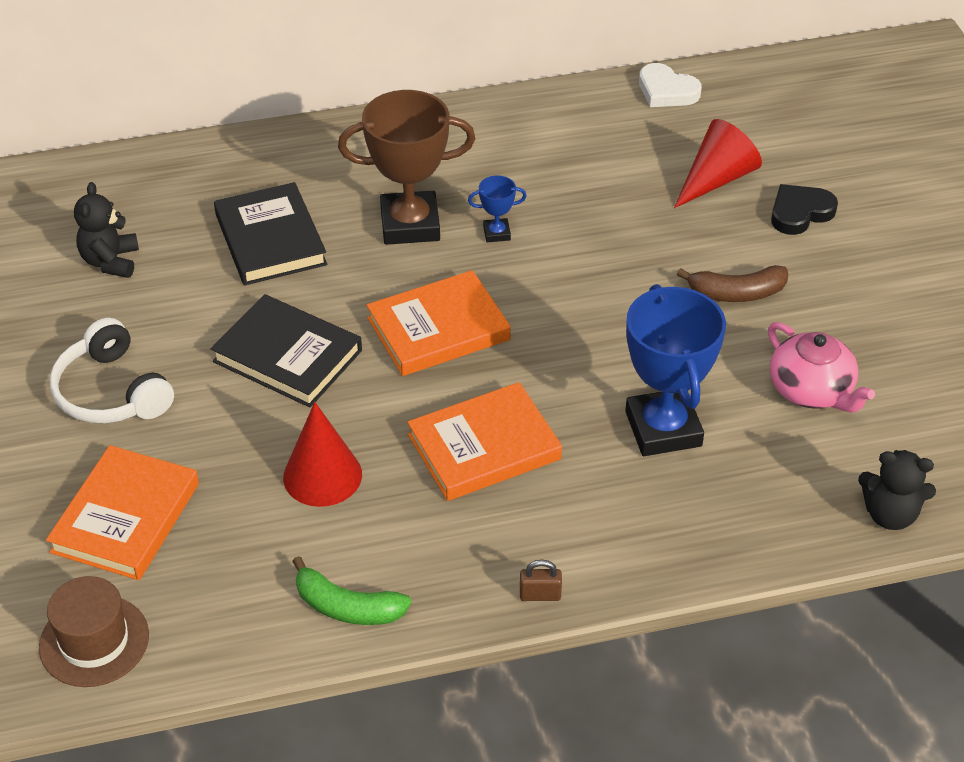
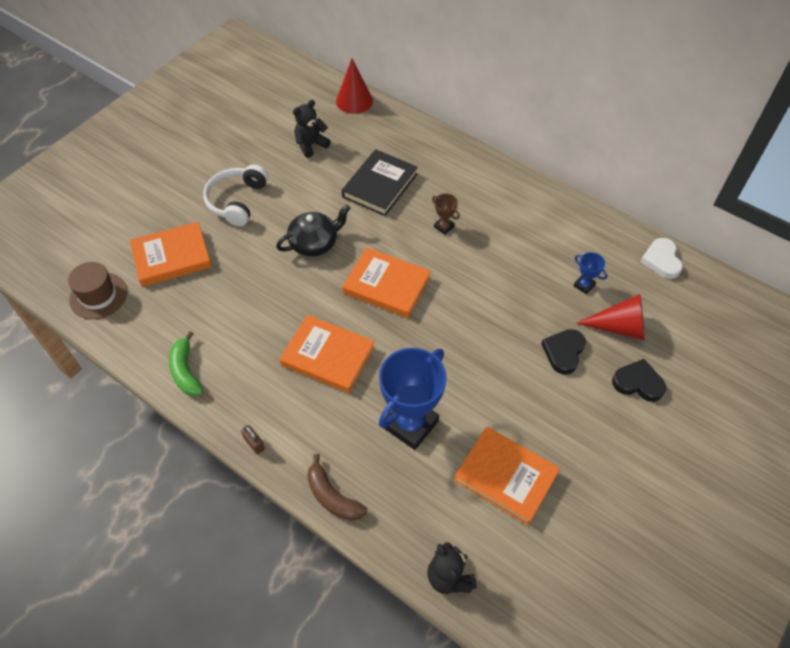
camera: 50 degrees right, 10 degrees up
(287, 356) = (314, 243): black book -> black teapot
(322, 475) = (255, 307): red cone -> red cone (354, 101)
(410, 224) = (444, 226): brown trophy -> brown trophy, size x0.44
(496, 233) = (474, 263): blue trophy -> blue trophy (584, 285)
(702, 242) = (563, 352): none -> black heart
(737, 293) = (542, 393): brown banana -> brown banana (332, 496)
(811, 390) = (505, 477): pink teapot -> orange book

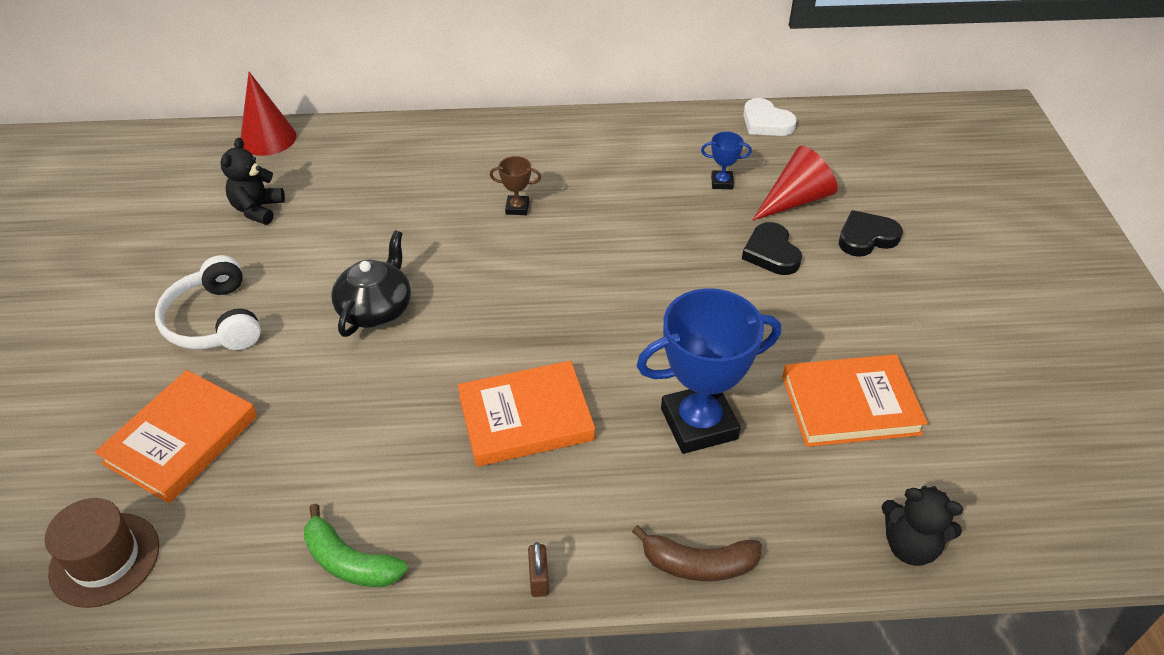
camera: 40 degrees left, 10 degrees down
(254, 444) = (539, 579): brown padlock -> brown padlock turned 75 degrees clockwise
(380, 185) = (395, 207): black book -> none
(386, 285) = (515, 301): orange book -> none
(410, 424) = (698, 423): blue trophy -> blue trophy turned 75 degrees clockwise

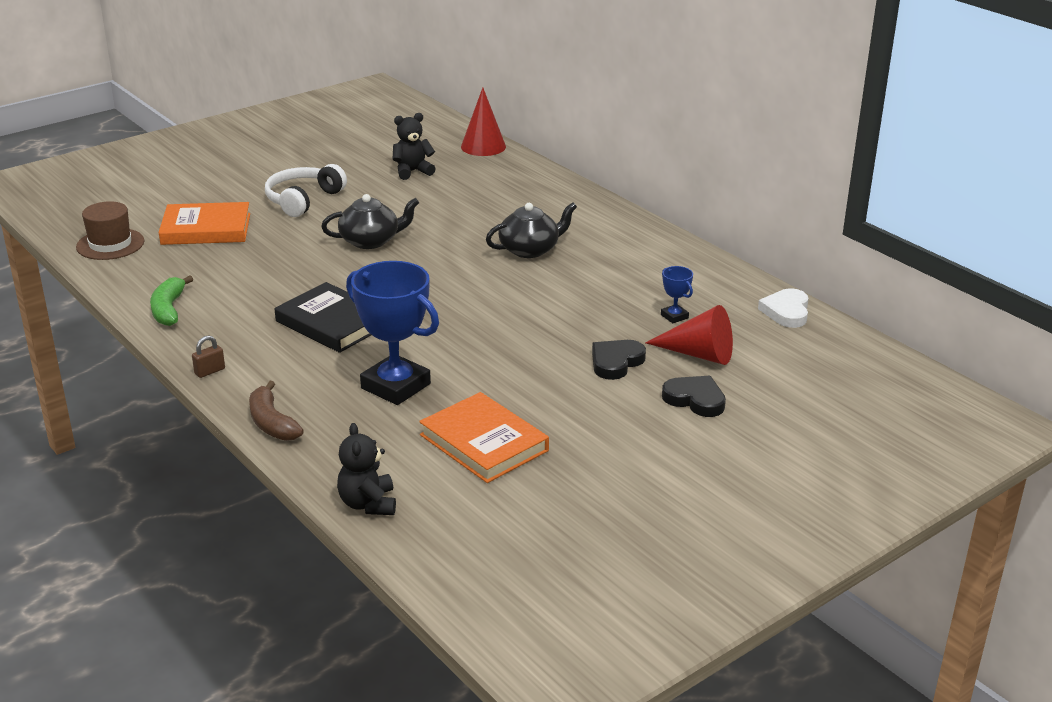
camera: 55 degrees right, 15 degrees down
(517, 208) = (530, 250): brown trophy -> black teapot
(525, 418) = (333, 323): orange book -> black book

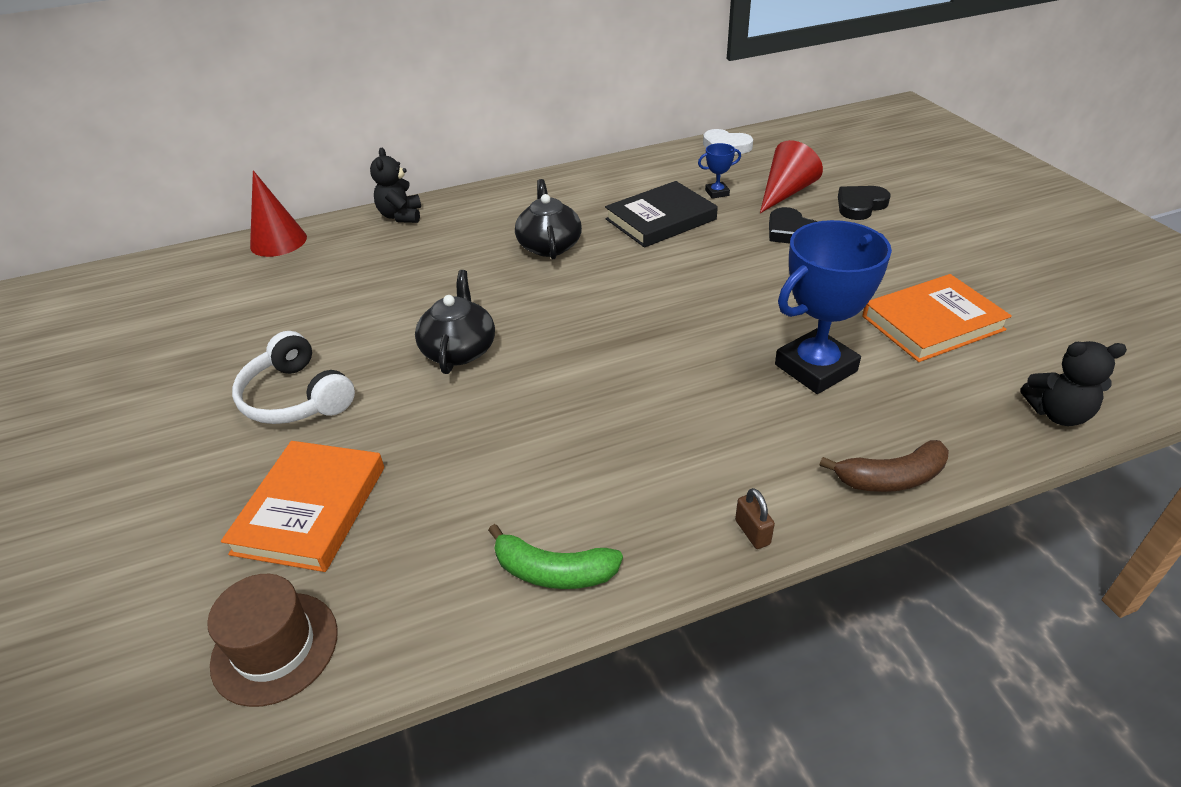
camera: 70 degrees left, 10 degrees up
(333, 323) = (656, 402): black book -> black book (660, 219)
(412, 171) = (296, 297): black teddy bear -> black teddy bear (401, 216)

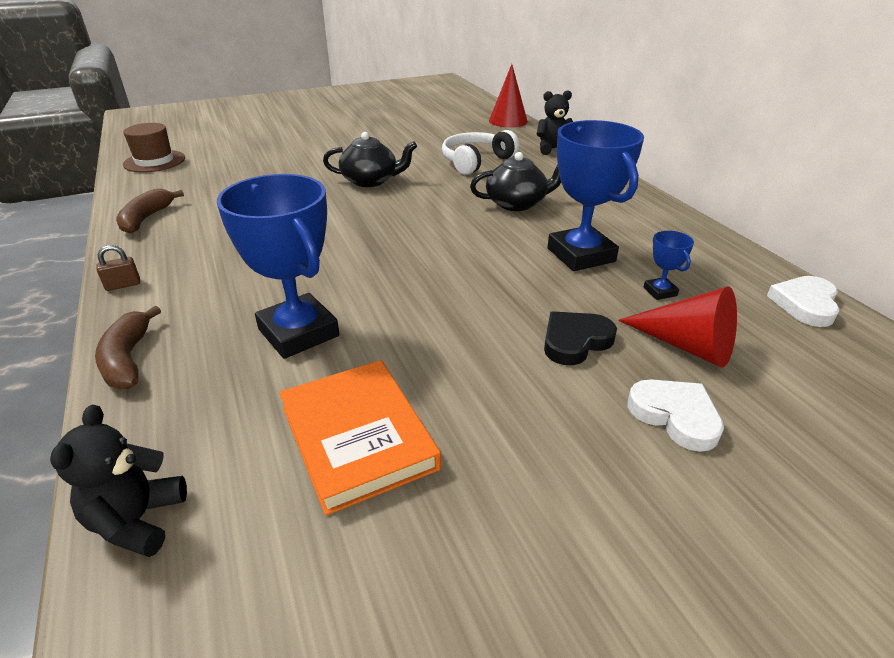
camera: 85 degrees right, 5 degrees down
(296, 397) = (335, 144): white headphones -> white headphones (476, 161)
(310, 509) = (240, 158): orange book -> none
(553, 571) = (146, 219): green banana -> brown banana
(660, 219) = (581, 255): black book -> blue trophy
(860, 206) = (675, 416): black heart -> white heart

